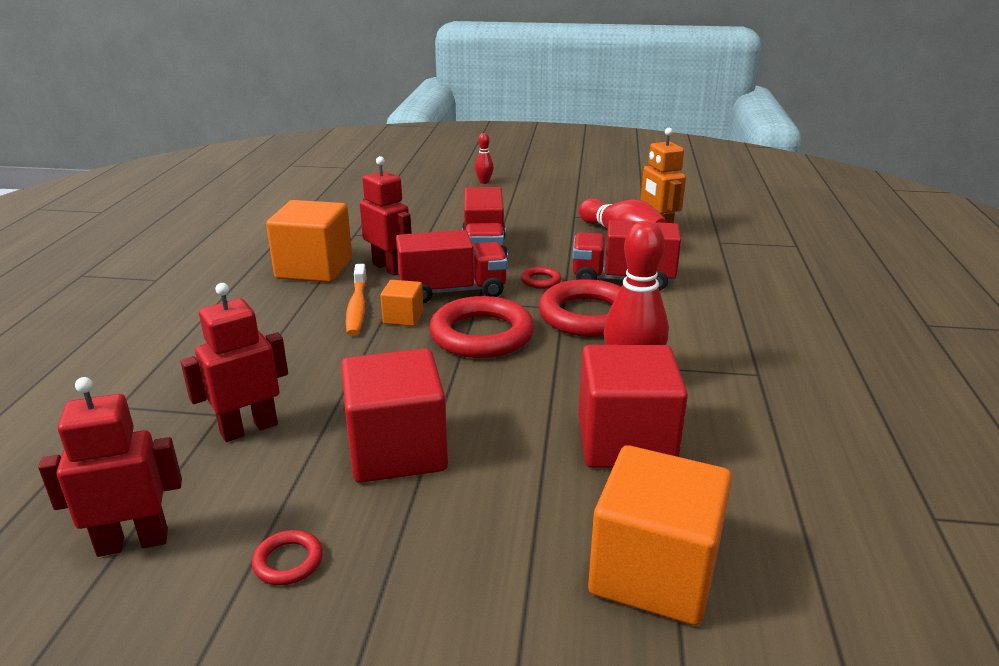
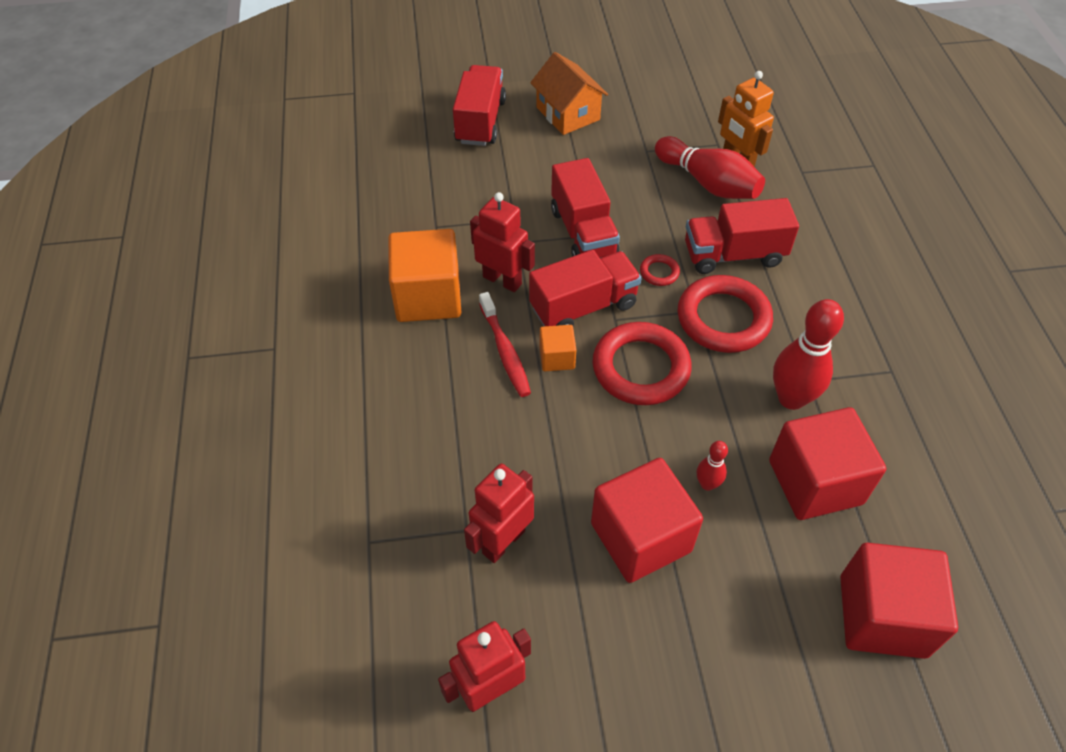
camera: 15 degrees left, 25 degrees up
(288, 561) = (620, 676): red ring -> none
(357, 307) = (505, 351): orange toothbrush -> red toothbrush
(437, 189) = (480, 121): none -> red truck
(484, 182) = (524, 99): red bowling pin -> red bowling pin (707, 484)
(516, 192) = (568, 113): none -> orange house
(654, 572) = (882, 616): orange cube -> red cube

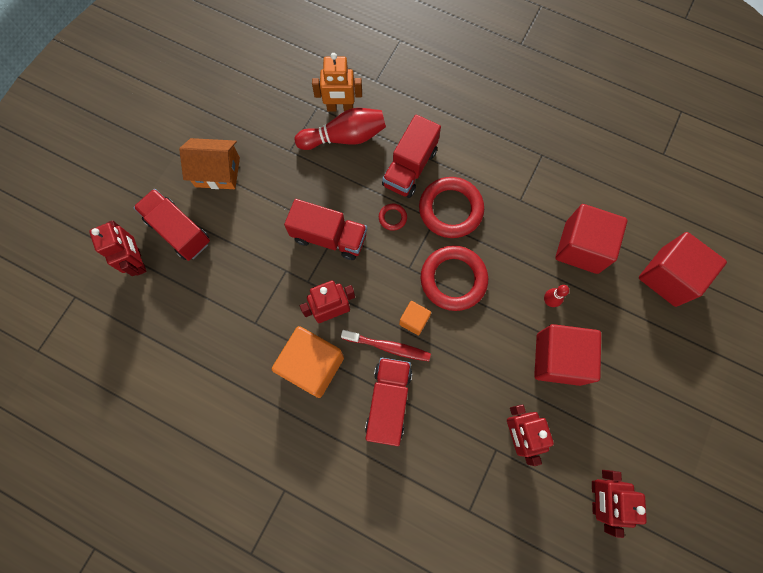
camera: 55 degrees left, 20 degrees up
(424, 112) = (138, 261): none -> red robot
(583, 306) = (387, 279): red truck -> red truck (388, 402)
(791, 398) = (525, 217): red bowling pin -> none

